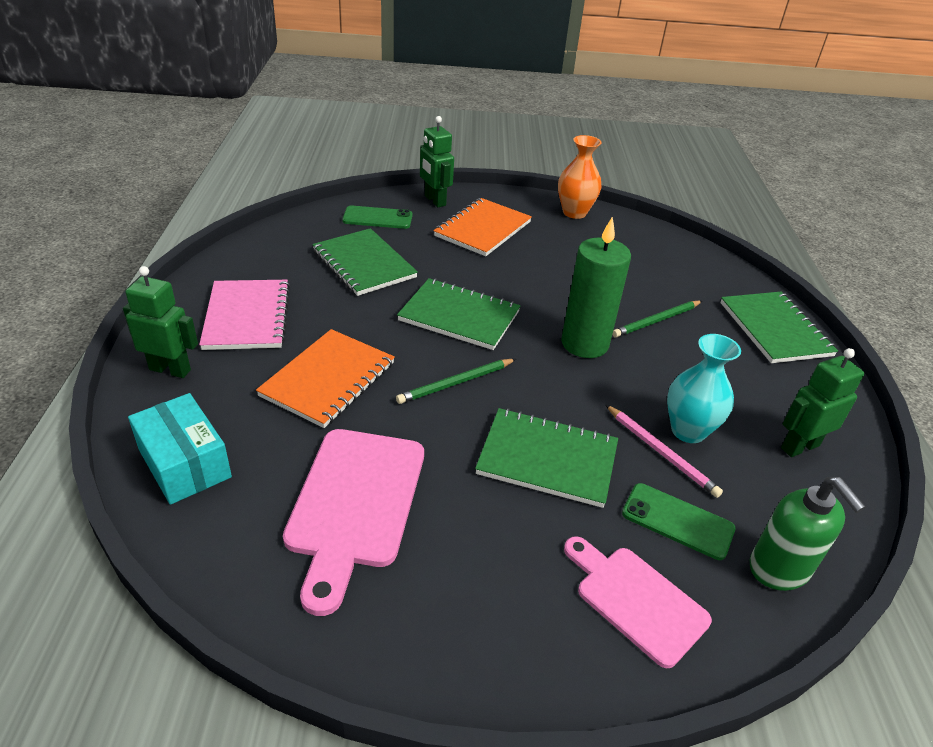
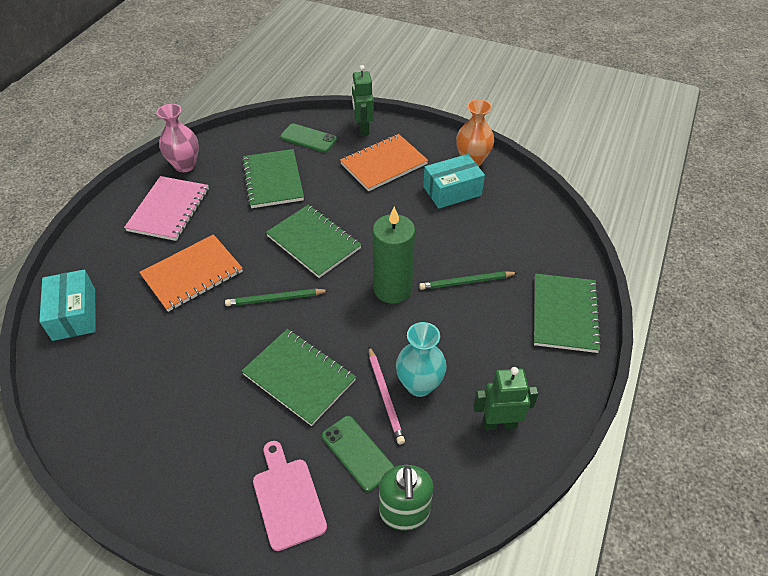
camera: 25 degrees right, 10 degrees up
(170, 369) = (100, 241): green robot -> none
(237, 267) = (185, 165): none -> pink vase
(355, 504) = (155, 372): pink cutting board -> none
(575, 242) = (452, 191): none -> turquoise box

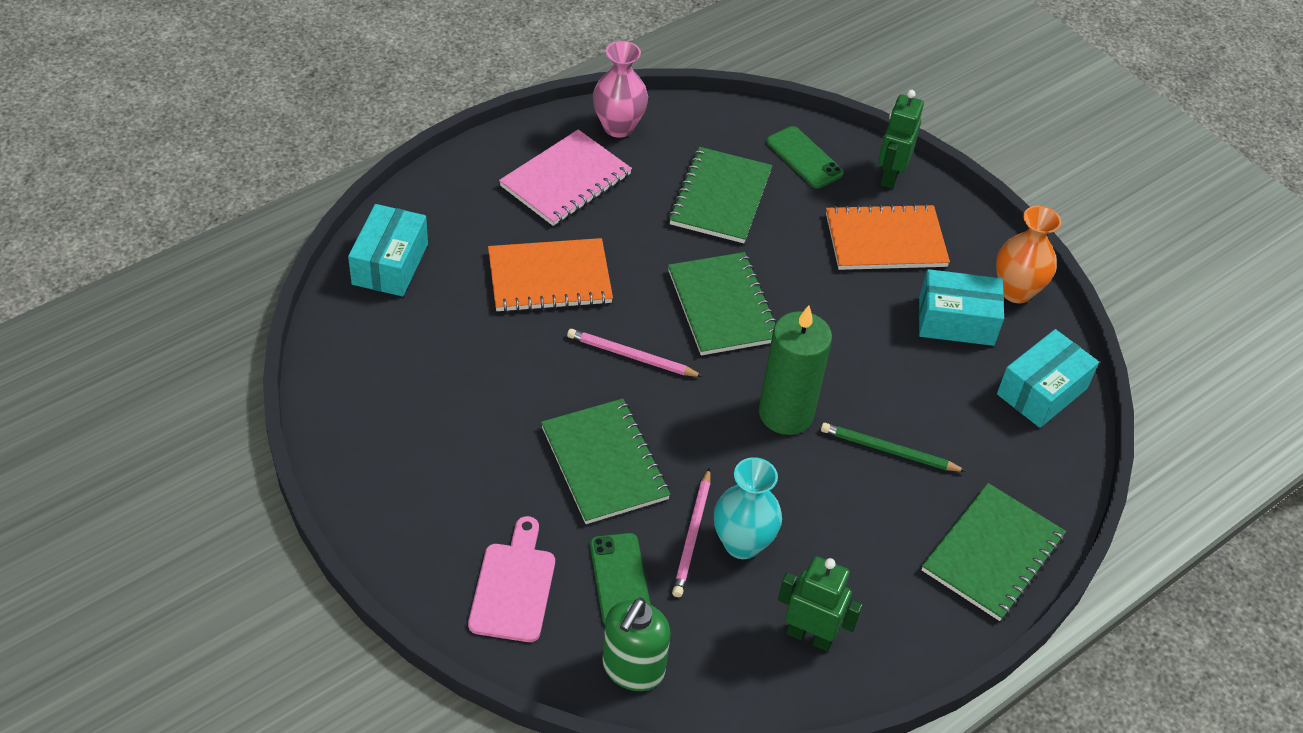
camera: 25 degrees right, 0 degrees up
(275, 299) = (631, 356): green pencil -> pink pencil
(524, 208) = (1042, 391): none -> turquoise box

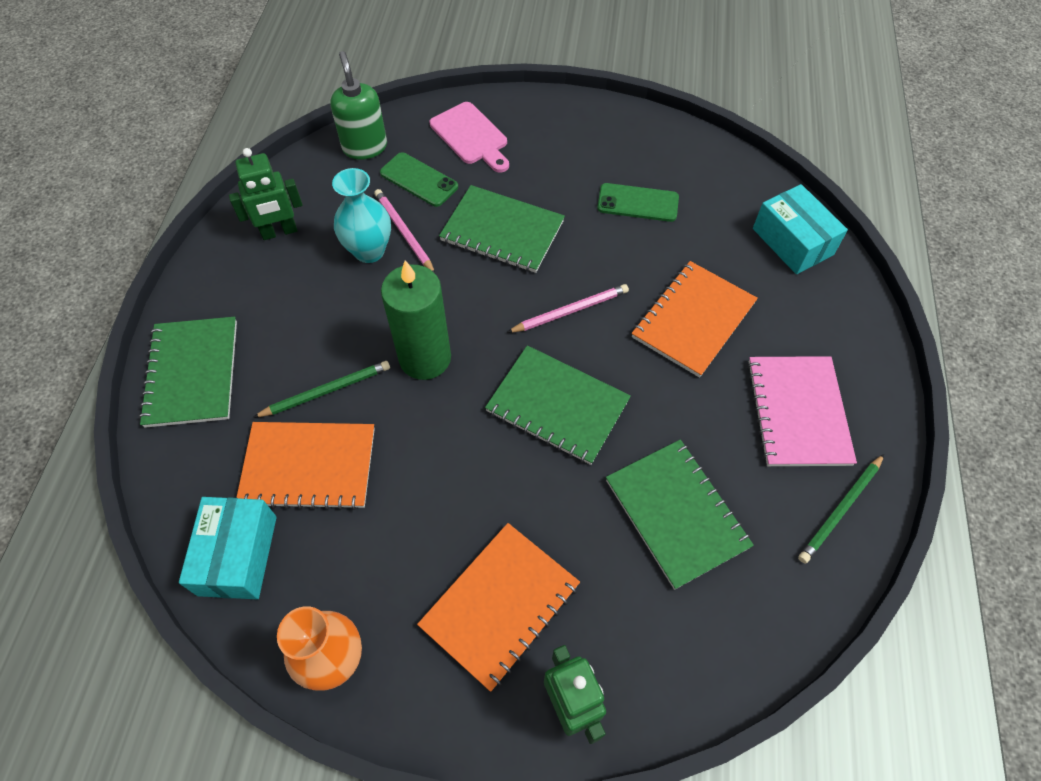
camera: 140 degrees right, 10 degrees up
(618, 127) = (840, 510): pink vase -> green pencil
(804, 158) = (666, 642): green phone -> green phone (637, 203)
(947, 408) = (309, 466): none -> orange notebook
(956, 321) = (364, 566): turquoise box -> none

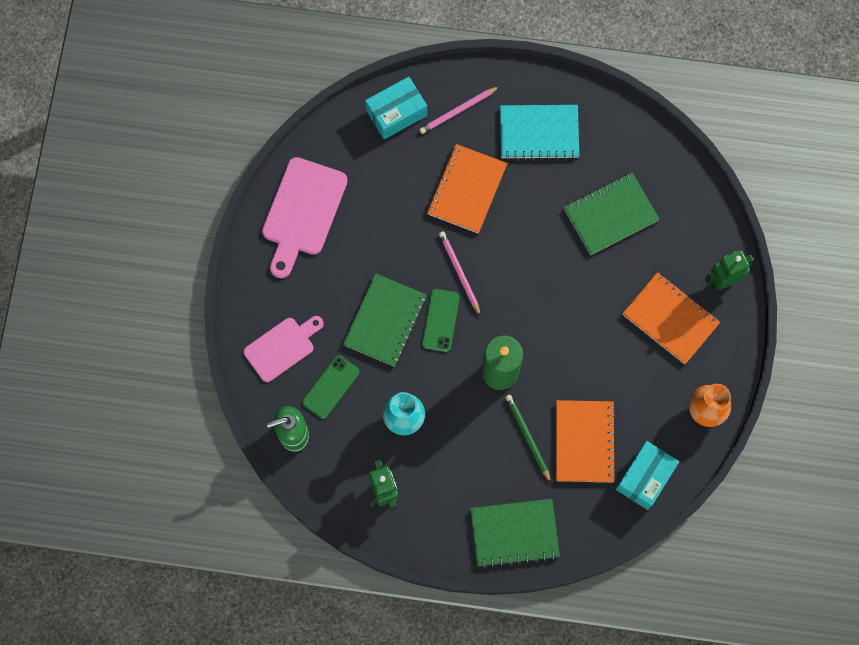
camera: 90 degrees left, 15 degrees up
(237, 555) = (645, 477): turquoise box -> turquoise box turned 60 degrees counterclockwise
(404, 232) = (386, 395): pink pencil -> pink pencil (458, 111)
(557, 406) = (536, 283): green notebook -> none
(637, 203) = (357, 219): green phone -> green phone (440, 320)
(642, 152) = (302, 212): none -> pink cutting board
(693, 320) = (467, 190): orange notebook -> orange notebook turned 75 degrees clockwise
(798, 412) = (539, 133): pink notebook -> turquoise notebook
(840, 510) = (605, 119): green pencil -> none

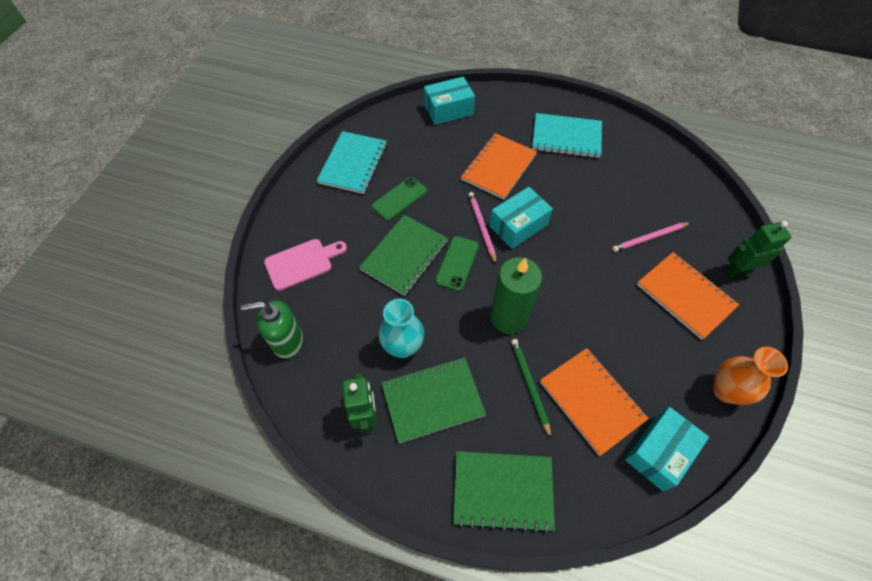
camera: 10 degrees right, 15 degrees down
(302, 212) = (353, 164): pink cutting board -> turquoise notebook
(331, 387) = (338, 304): green phone -> green phone (399, 199)
(458, 111) = (499, 115): pink pencil -> pink pencil (649, 238)
(497, 264) = (518, 225): none -> turquoise box
(584, 442) = (591, 401): orange notebook -> orange notebook turned 45 degrees counterclockwise
(610, 215) = (627, 203): green notebook -> green notebook (432, 400)

